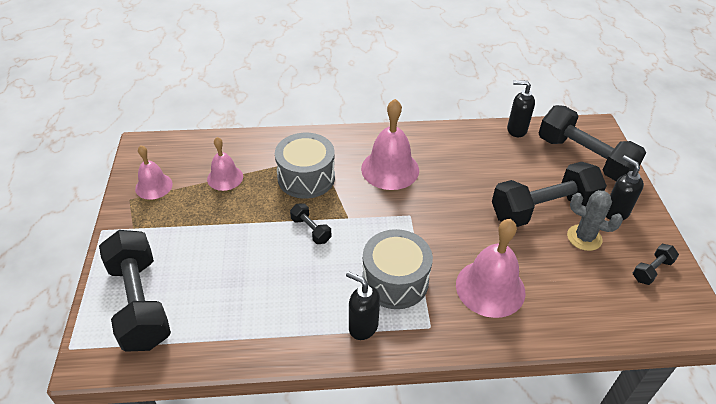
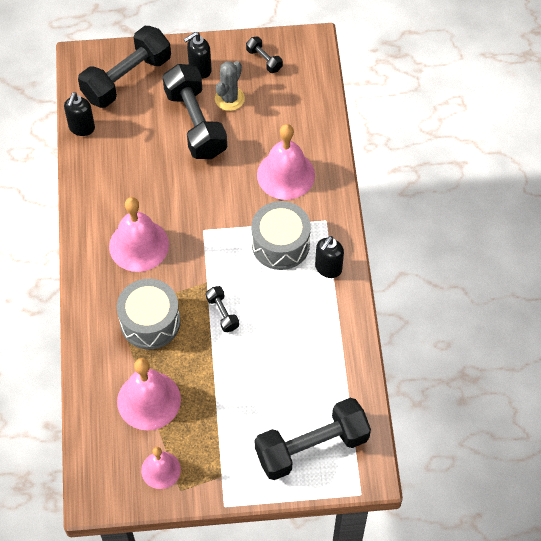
camera: 90 degrees left, 15 degrees up
(225, 177) = (149, 400): pink bell -> pink bell, size x1.65
(311, 230) = (222, 313): black dumbbell -> black dumbbell turned 75 degrees counterclockwise

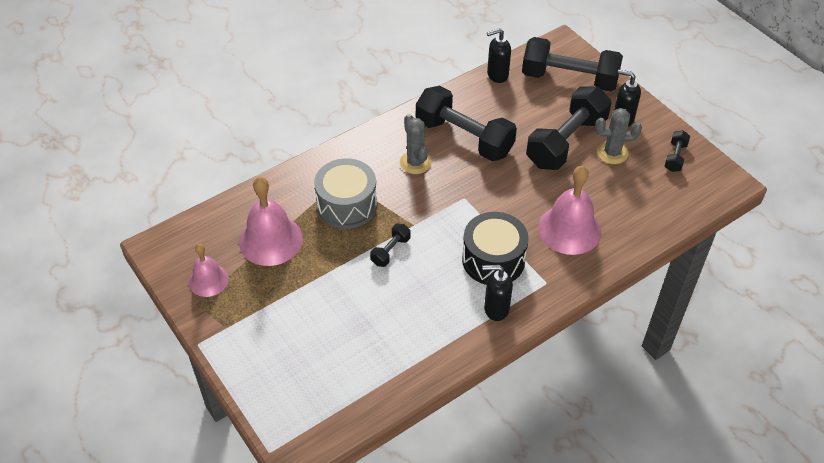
camera: 60 degrees right, 10 degrees down
(139, 245) = (415, 162): pink bell -> grey cactus
(280, 244) = (493, 260): grey drum -> black drum
(311, 447) = (296, 385): black dumbbell -> black dumbbell (464, 138)

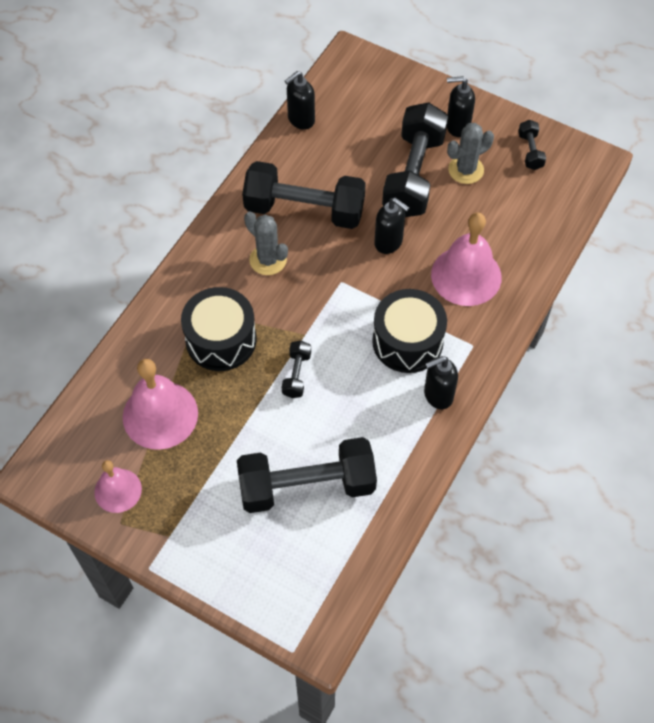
camera: 25 degrees left, 10 degrees up
(347, 205) = (221, 340): grey drum -> black drum
(518, 183) = (389, 243): none -> black soap dispenser
(569, 79) = (379, 97): black dumbbell -> black dumbbell (307, 486)

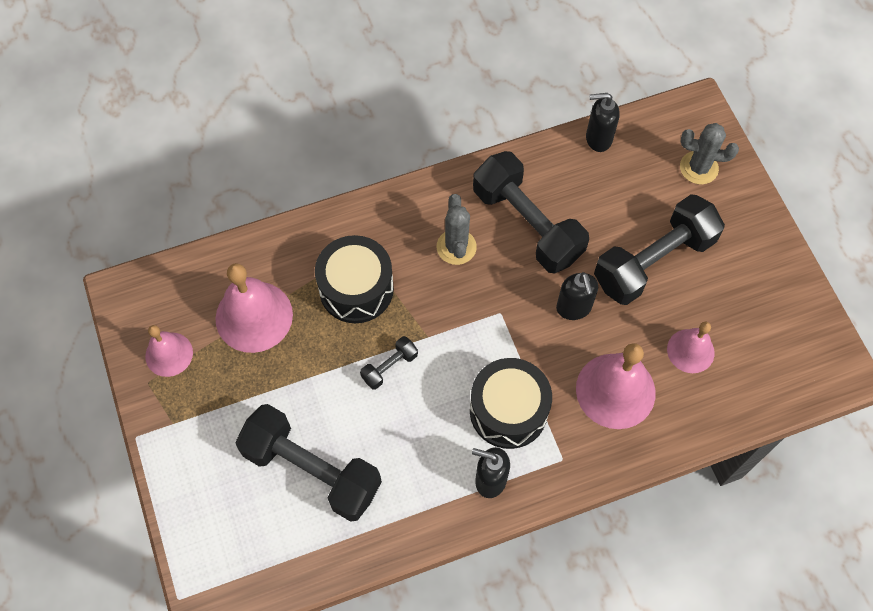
camera: 40 degrees right, 5 degrees up
(457, 126) = (737, 244): black soap dispenser -> none
(466, 170) = (707, 291): grey cactus -> grey cactus (699, 168)
(490, 215) = (690, 351): none -> pink bell
(530, 151) = (786, 317): black dumbbell -> none

